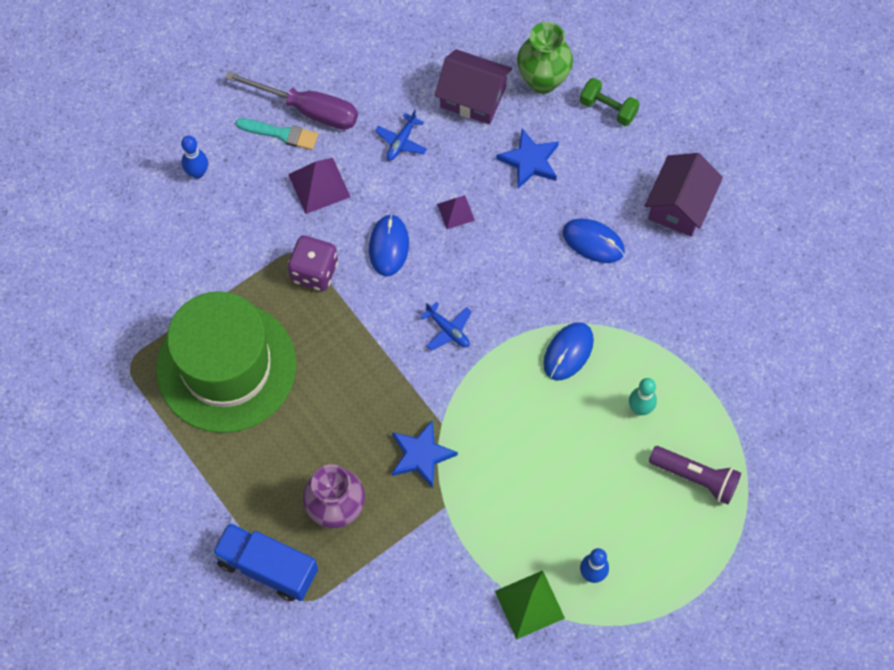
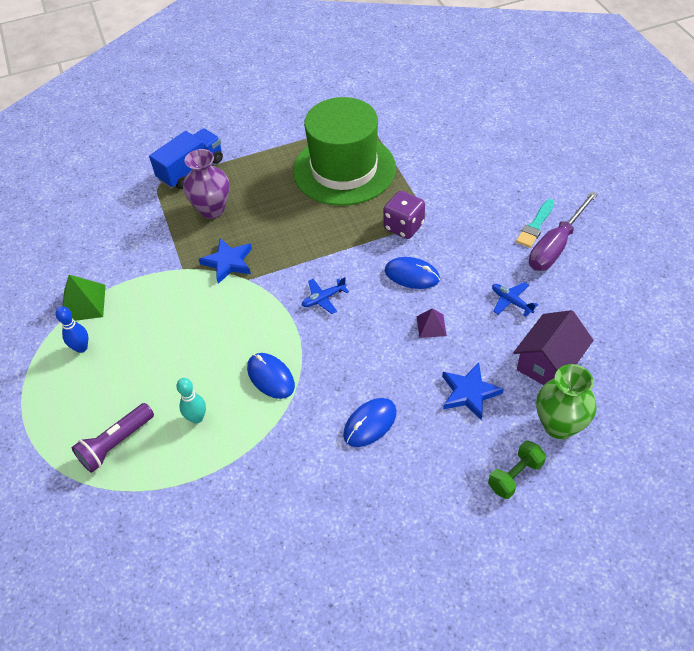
camera: 110 degrees right, 15 degrees down
(197, 173) = (509, 174): blue bowling pin -> none
(319, 185) = (481, 241): purple pyramid -> none
(679, 205) = (386, 511): purple house -> none

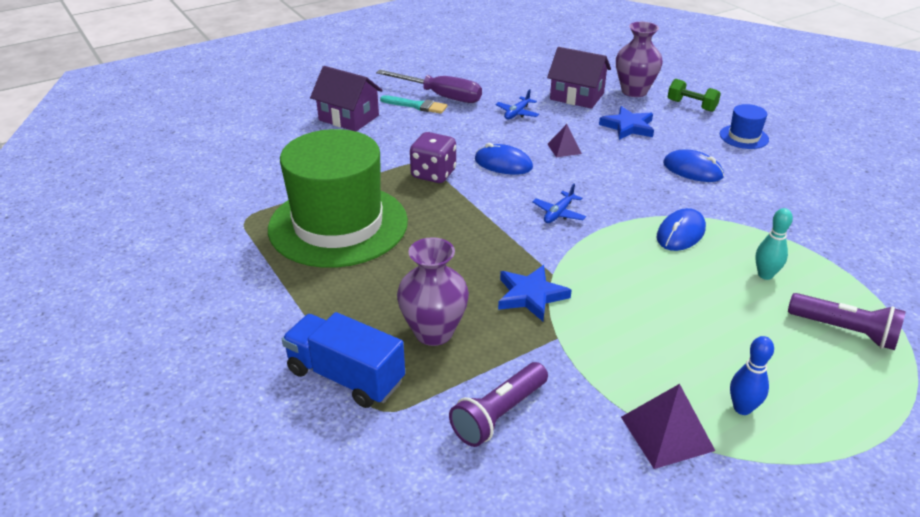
camera: 105 degrees left, 15 degrees down
(83, 303) = (667, 433): green pyramid -> purple pyramid
(133, 230) = (499, 414): none -> purple flashlight
(323, 299) = (558, 213): blue plane -> blue plane turned 75 degrees clockwise
(412, 275) = (503, 163): blue mouse -> blue mouse turned 75 degrees counterclockwise
(430, 503) = (744, 137): none -> blue hat
(514, 178) = (349, 118): none -> purple house
(559, 425) = (634, 91): green vase -> purple vase

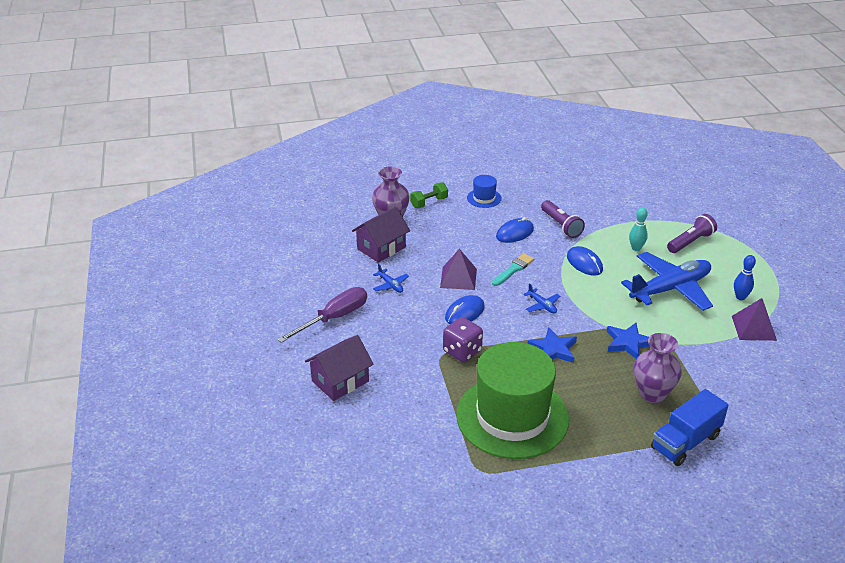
camera: 70 degrees left, 0 degrees up
(416, 106) = (343, 336): turquoise brush -> turquoise brush (513, 269)
(499, 414) = (730, 384): purple flashlight -> purple flashlight (561, 225)
(564, 149) = (458, 278): purple pyramid -> purple pyramid, size x1.62
(628, 127) = (443, 240): blue star -> blue star (553, 349)
(692, 322) = (670, 289): none -> blue plane

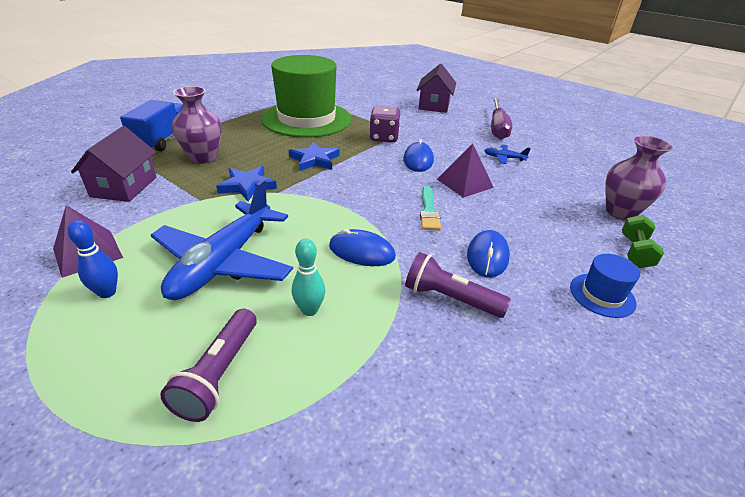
camera: 140 degrees right, 0 degrees up
(381, 248) = (568, 182): purple house -> purple house (124, 187)
(542, 305) = (360, 188): blue plane -> none

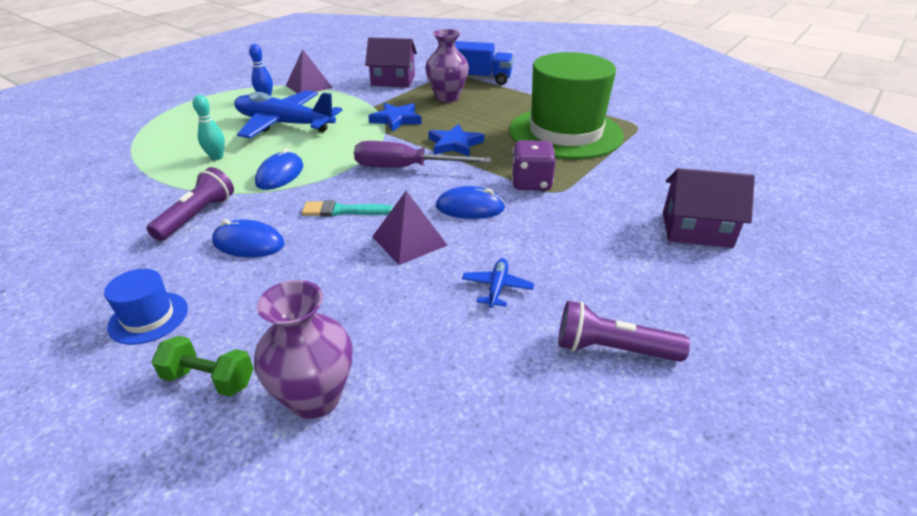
camera: 90 degrees right, 0 degrees up
(219, 374) = (177, 136): purple flashlight -> purple flashlight (612, 349)
(497, 128) = (630, 297): purple screwdriver -> purple screwdriver (405, 168)

